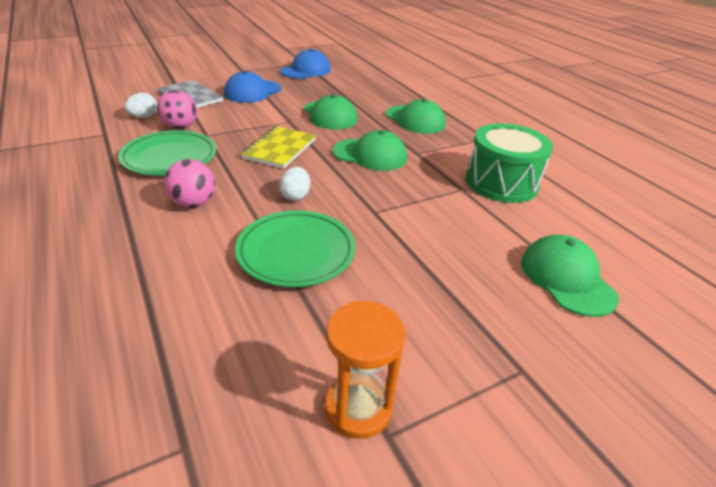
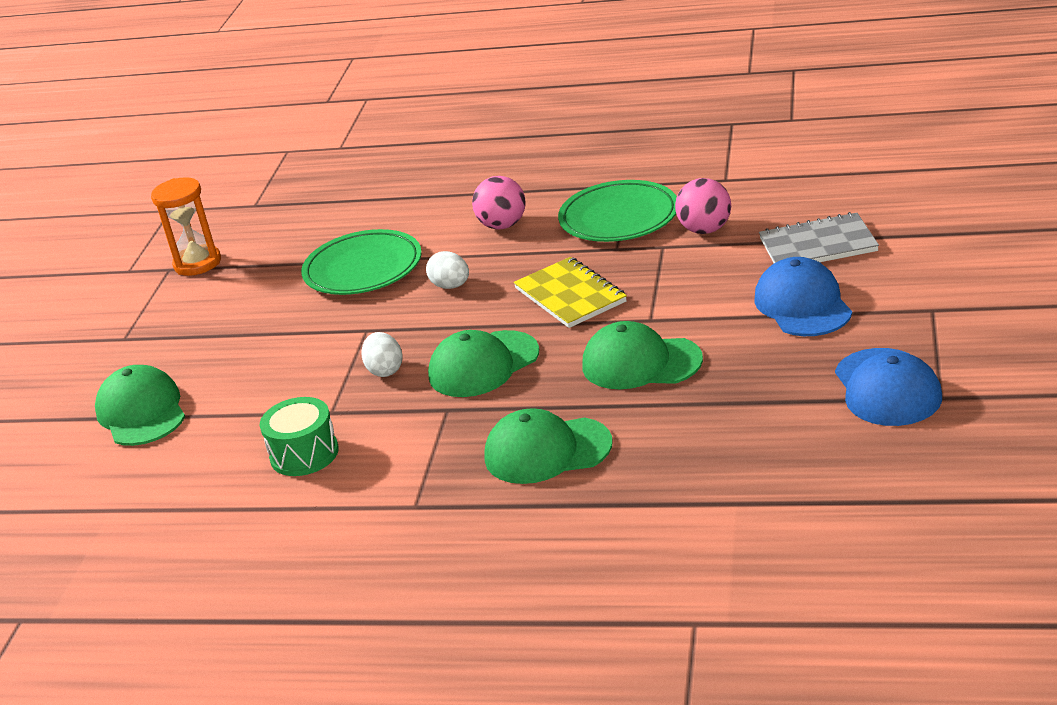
camera: 135 degrees right, 5 degrees down
(143, 117) = (762, 205): white egg -> white egg (385, 370)
(501, 183) = (304, 454): green drum -> green drum, size x0.62
(567, 278) = (141, 412): green cap -> green cap turned 135 degrees counterclockwise

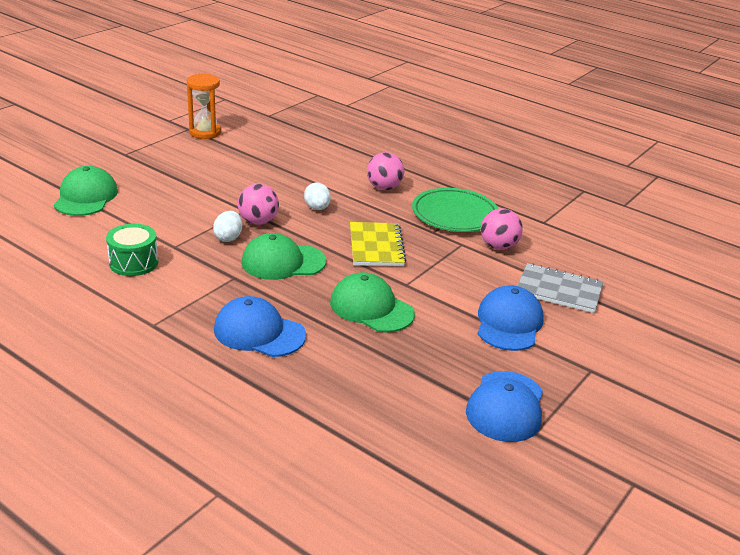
camera: 20 degrees right, 0 degrees up
(363, 269) = (282, 176): green plate -> none
(398, 335) = (258, 221): none -> pink ball
(547, 451) = (259, 332): green cap -> blue cap

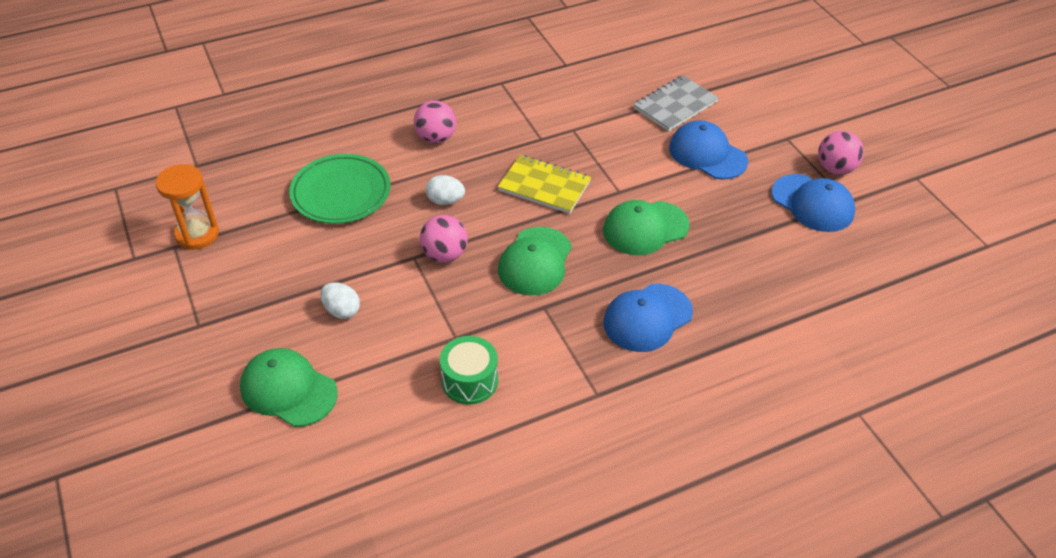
camera: 60 degrees left, 15 degrees up
(228, 238) = (463, 288): white egg -> white egg (342, 310)
(454, 215) = (519, 112): green plate -> green plate (341, 193)
(498, 246) = (590, 109): pink ball -> pink ball (835, 168)

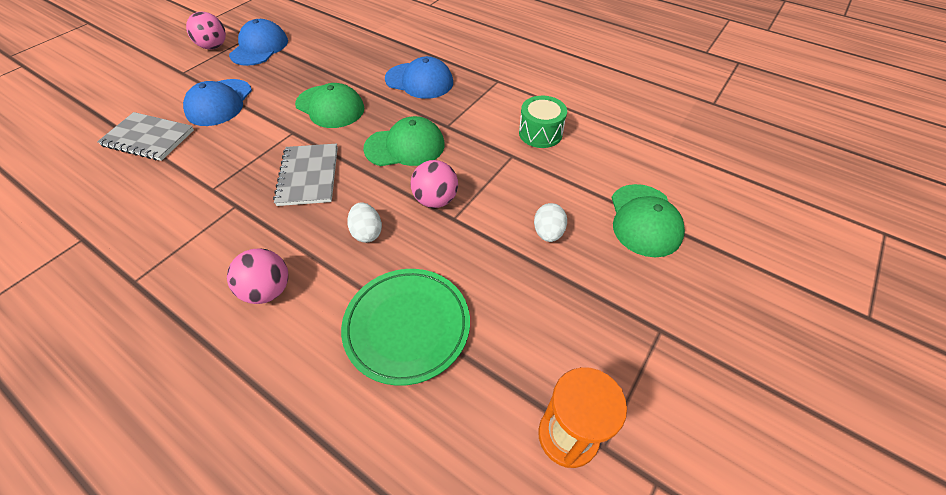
camera: 120 degrees left, 5 degrees up
(544, 186) = (308, 176): yellow notebook -> grey notebook

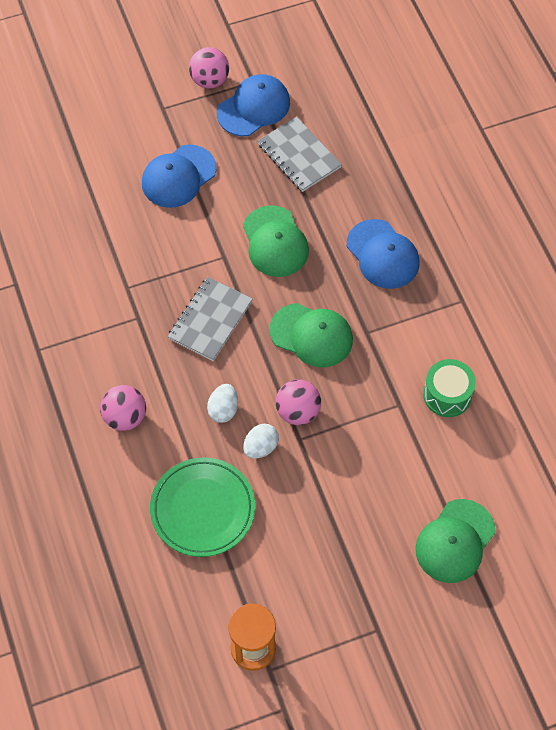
camera: 35 degrees right, 10 degrees up
(148, 138) = (100, 192): grey notebook -> grey notebook (299, 156)
(548, 233) = (364, 501): white egg -> white egg (261, 447)

